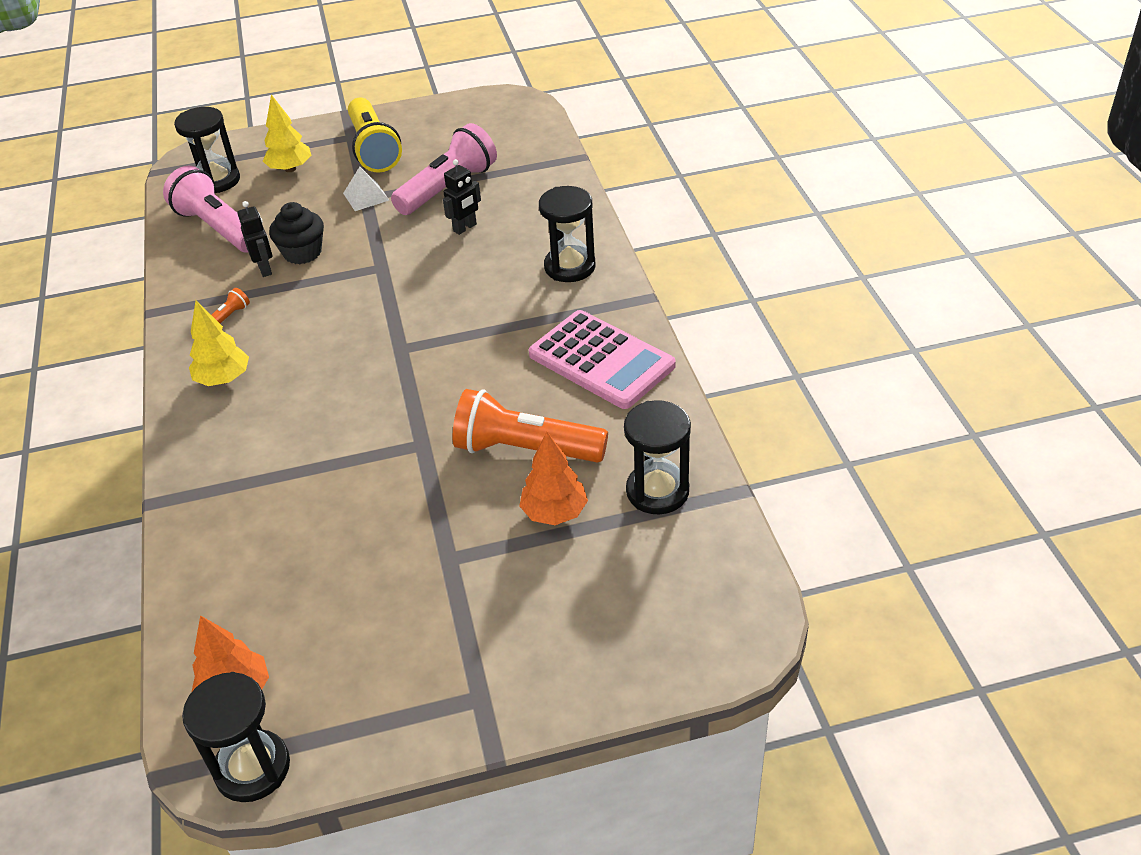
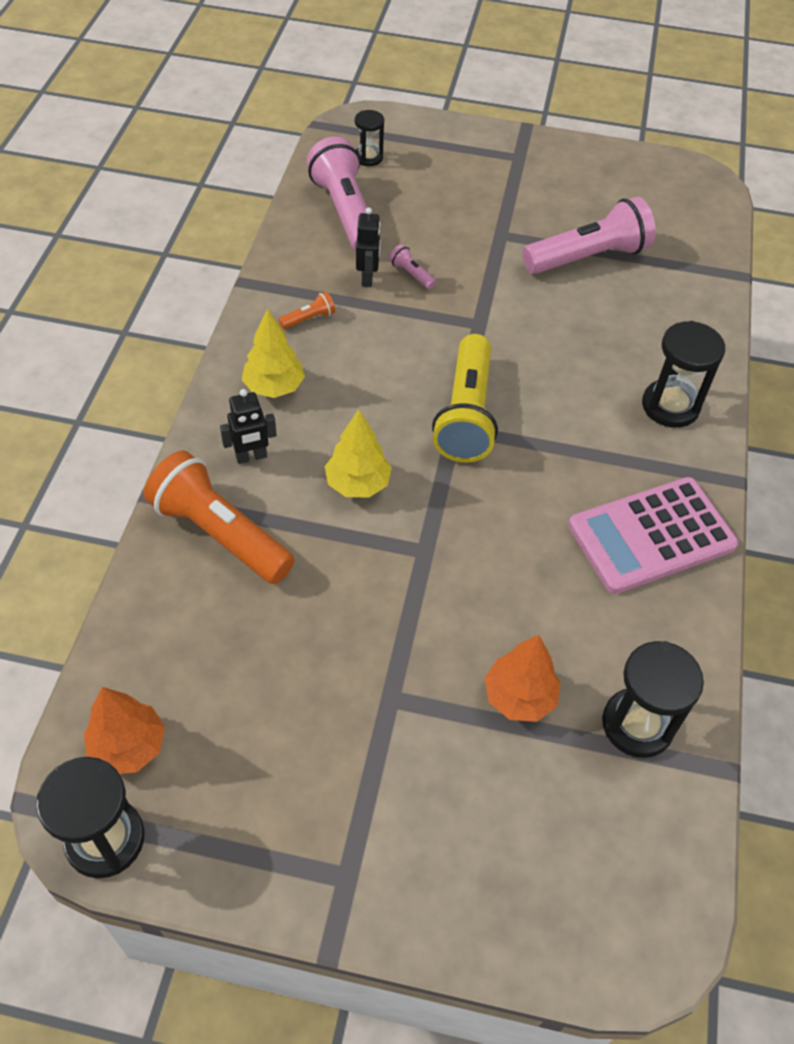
camera: 20 degrees right, 10 degrees up
(217, 181) = (368, 157): black hourglass -> black hourglass, size x0.60
(290, 169) = (443, 171): yellow tree -> yellow tree (357, 484)
(302, 253) = (411, 274): black cupcake -> pink flashlight
(366, 196) = (502, 234): white pyramid -> none
(373, 149) = (534, 181): yellow flashlight -> yellow flashlight (466, 414)
(465, 228) = (583, 312): black robot -> black robot (251, 457)
(525, 449) = (524, 606): orange flashlight -> orange flashlight (219, 533)
(601, 360) = (651, 536): pink calculator -> pink calculator turned 90 degrees clockwise

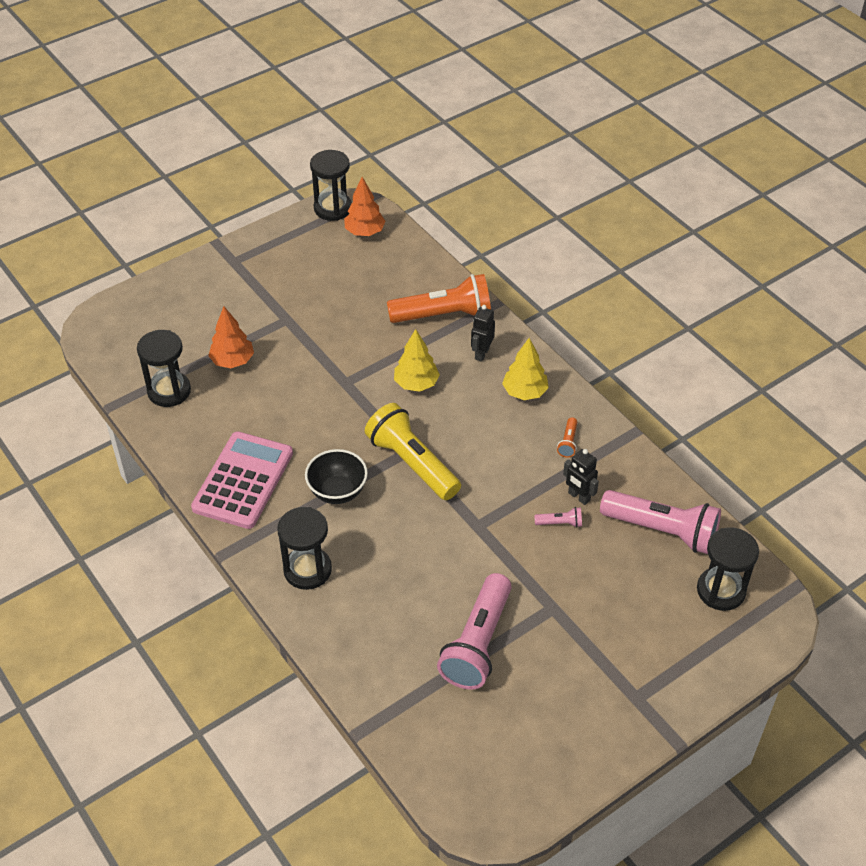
camera: 135 degrees right, 5 degrees down
(368, 157) = (721, 590): black hourglass -> black hourglass, size x1.67
(567, 447) = (337, 492): none -> black bowl

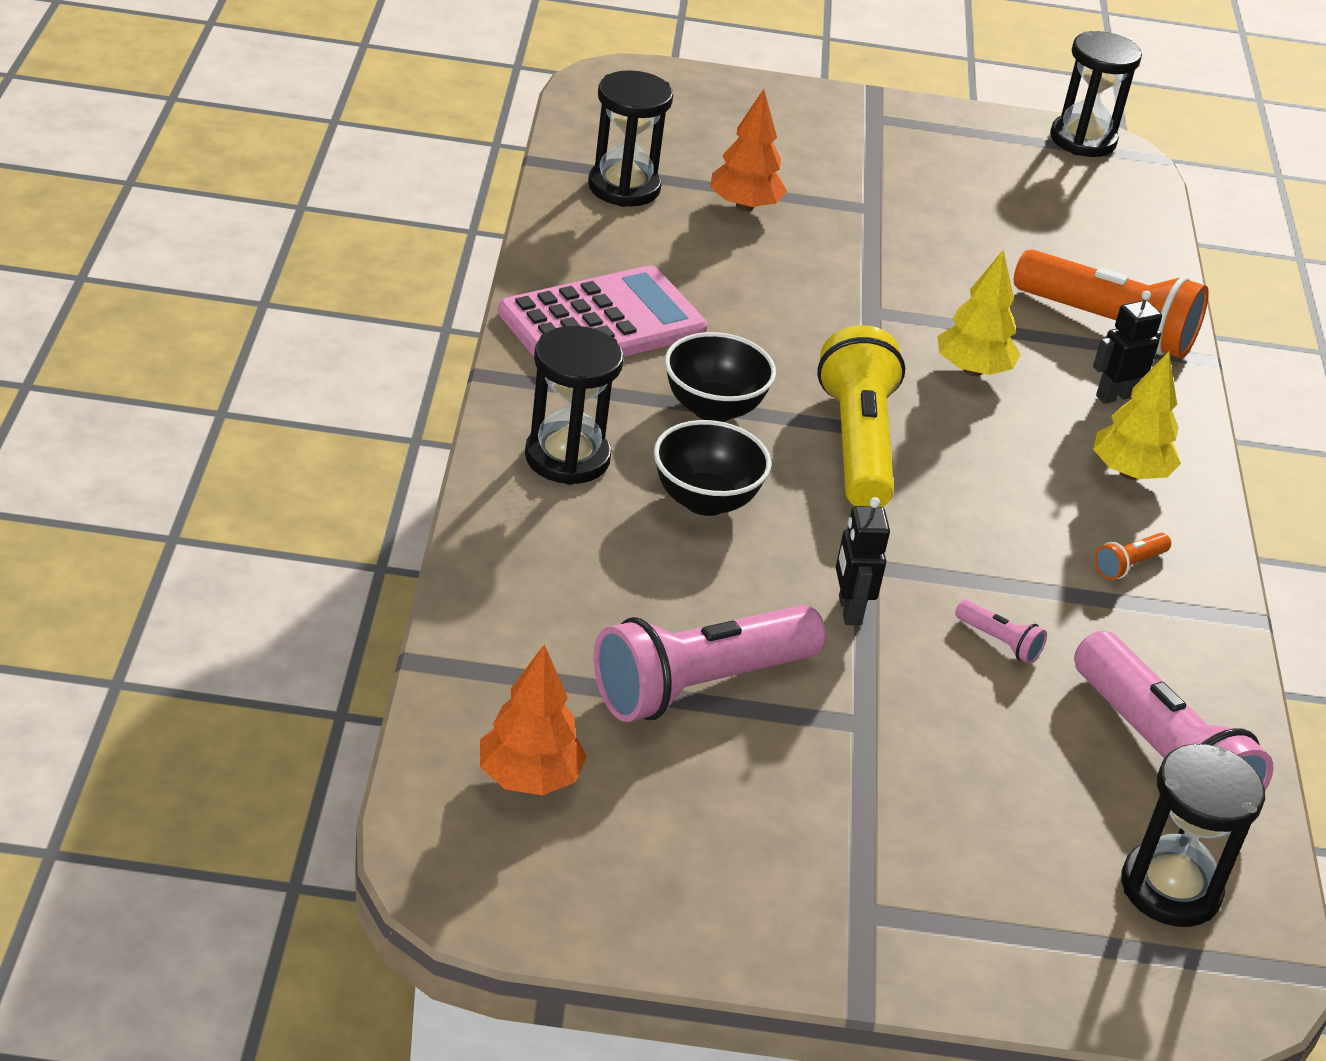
camera: 35 degrees right, 10 degrees down
(365, 232) = (1099, 185): orange tree -> orange tree (529, 778)
(385, 545) = (705, 500): none -> black bowl
(578, 497) = (1067, 632): black robot -> black robot (849, 610)

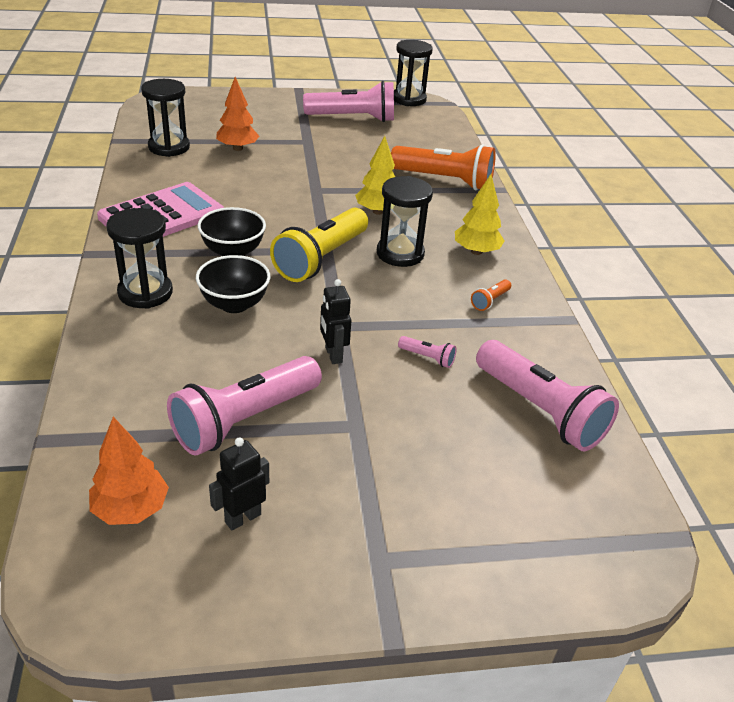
camera: 10 degrees left, 0 degrees up
(857, 444) = (321, 259): yellow flashlight -> yellow flashlight turned 135 degrees counterclockwise
(966, 169) = (353, 118): none -> pink flashlight
(1114, 396) = (457, 214): black robot -> black robot (242, 518)
(1170, 888) = (574, 497): black hourglass -> black hourglass (400, 254)

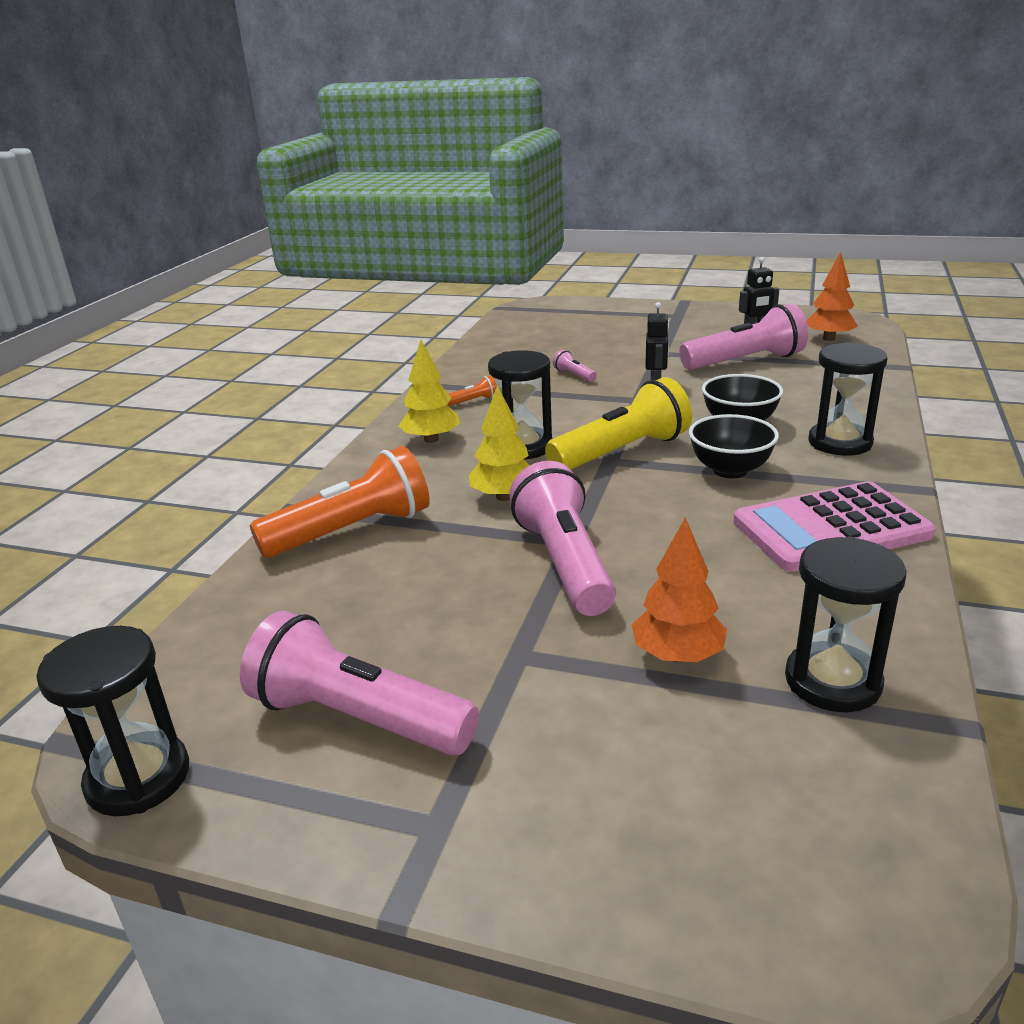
camera: 150 degrees left, 10 degrees down
(445, 180) = (352, 531): orange flashlight -> orange flashlight turned 105 degrees clockwise
(540, 411) = (517, 346): pink flashlight -> pink flashlight (564, 562)

